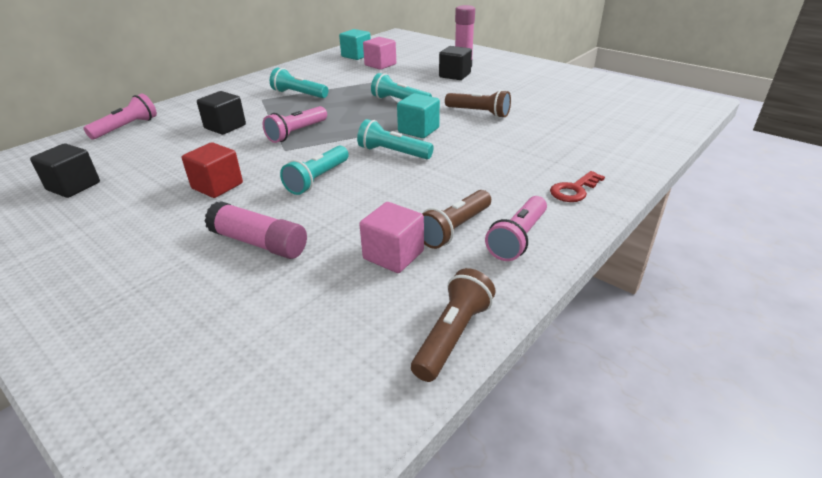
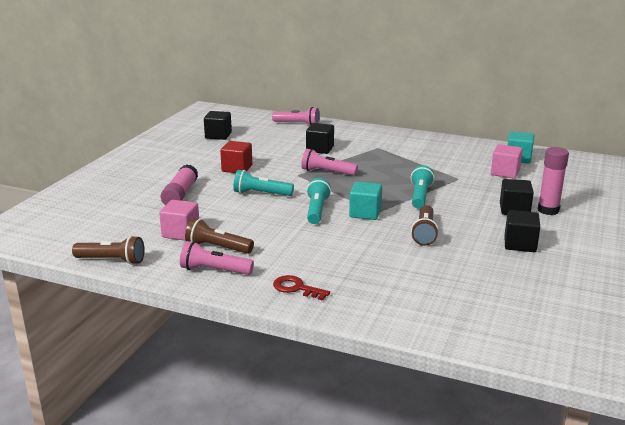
camera: 70 degrees right, 10 degrees down
(299, 94) = (399, 157): turquoise flashlight -> none
(517, 85) = (520, 244): none -> black cube

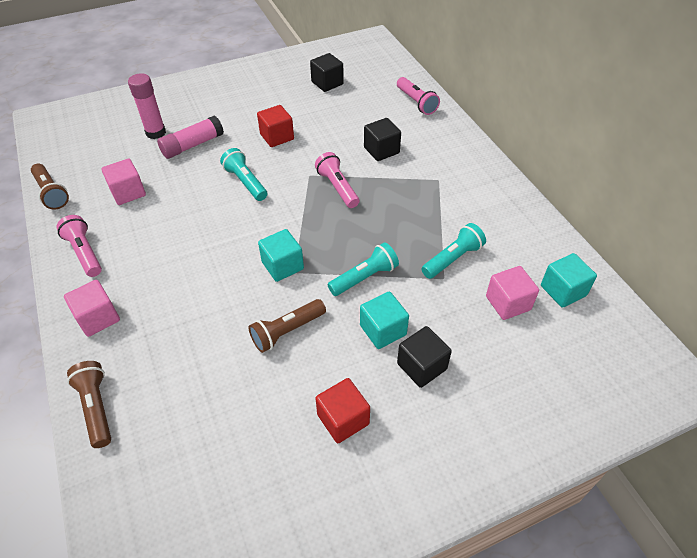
camera: 45 degrees right, 25 degrees up
(218, 247) = (124, 228): brown flashlight -> brown flashlight (96, 408)
(296, 288) = (98, 318): red key -> pink cube
(317, 210) = (252, 234): turquoise flashlight -> turquoise flashlight (452, 259)
(470, 208) = (383, 330): none -> turquoise cube
(520, 244) = (343, 419): black cube -> red cube
(548, 210) = (456, 395): pink glue stick -> pink glue stick (156, 133)

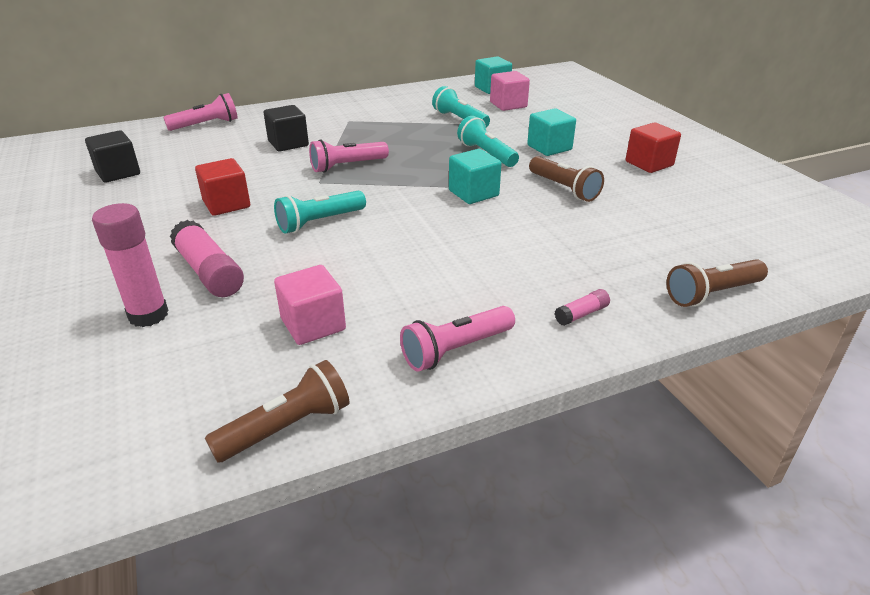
camera: 90 degrees left, 15 degrees down
(98, 318) = (581, 314): pink cube -> pink glue stick
(421, 366) = (582, 135): black cube -> none

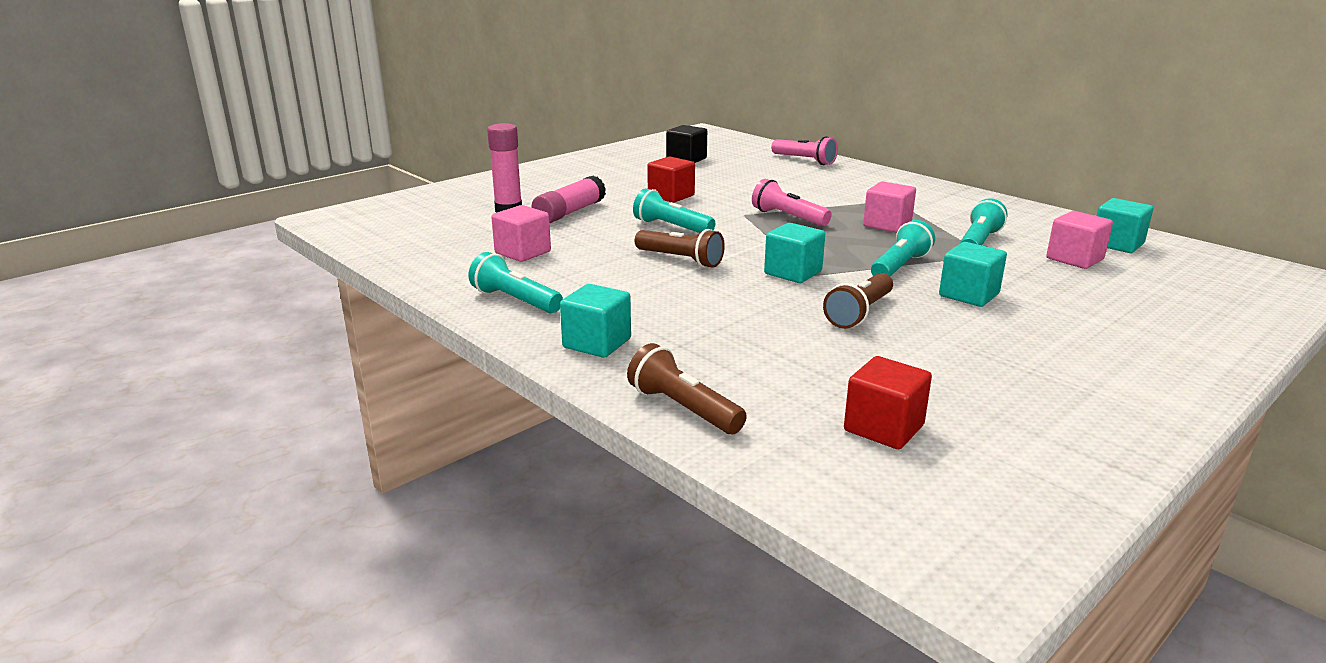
camera: 70 degrees right, 10 degrees down
(287, 427) = (410, 266): brown flashlight -> brown flashlight (680, 260)
(288, 143) = (806, 190): black cube -> none
(400, 136) = (887, 225): none -> pink cube
(456, 350) = (515, 300): pink flashlight -> turquoise flashlight
(581, 314) = (597, 343): pink glue stick -> turquoise cube
(649, 164) = (1009, 358): red cube -> red cube (883, 428)

